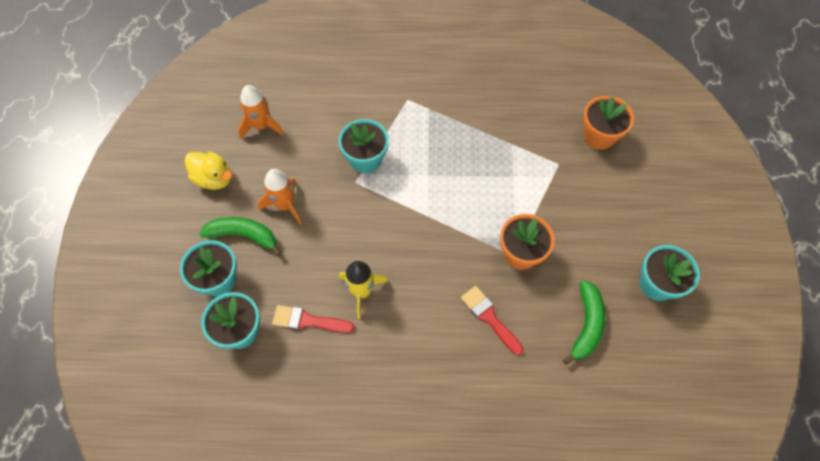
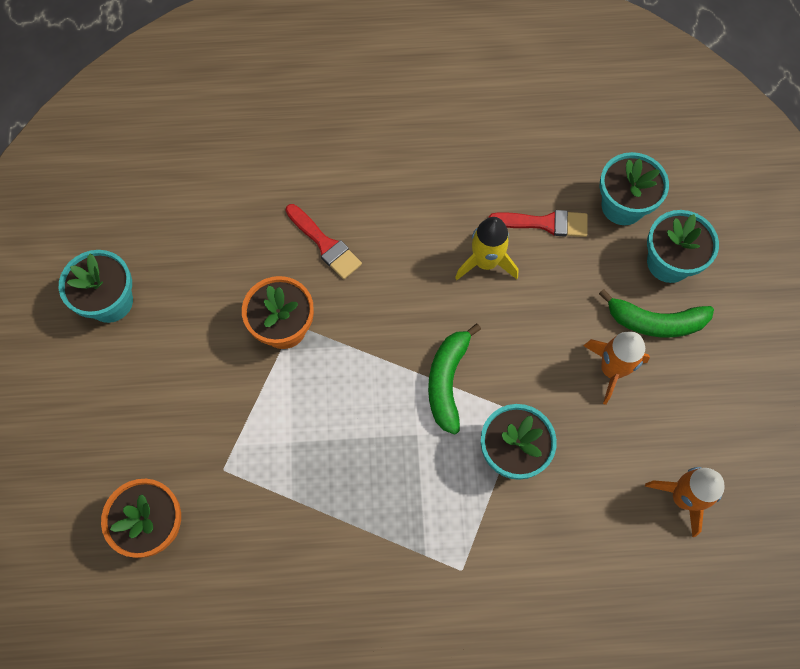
camera: 175 degrees right, 5 degrees up
(214, 178) = (724, 402): yellow duck -> none
(586, 325) = (206, 245): green banana -> green banana (447, 381)

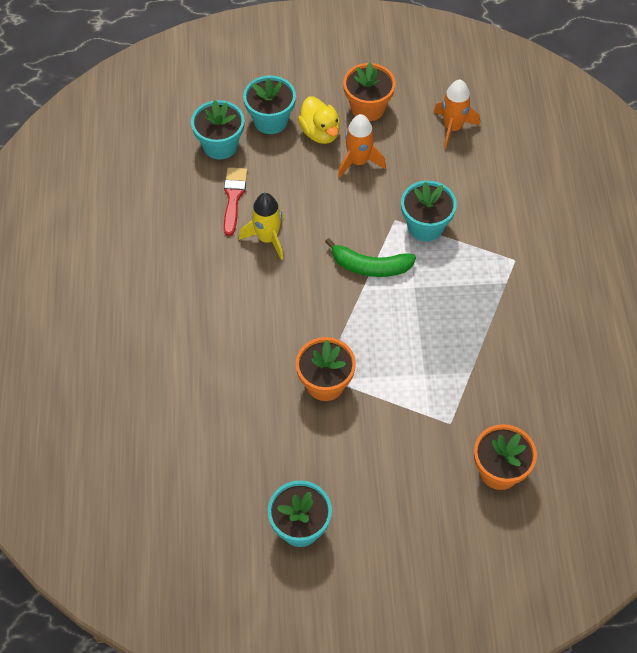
camera: 90 degrees left, 10 degrees down
(325, 244) = (247, 354): red brush -> none
(655, 322) = (320, 132): green banana -> yellow duck
(704, 383) = (368, 108): none -> orange flower pot

